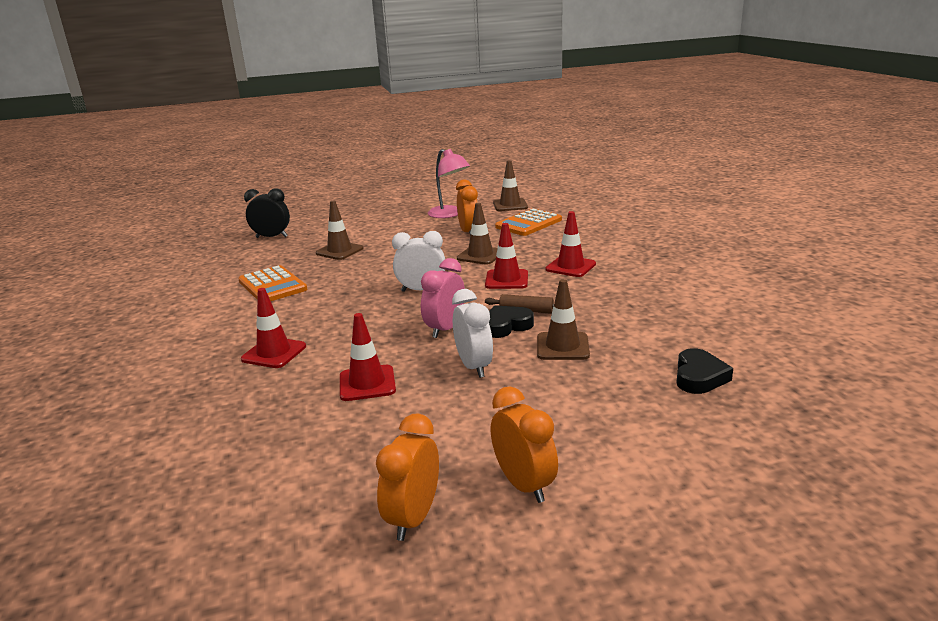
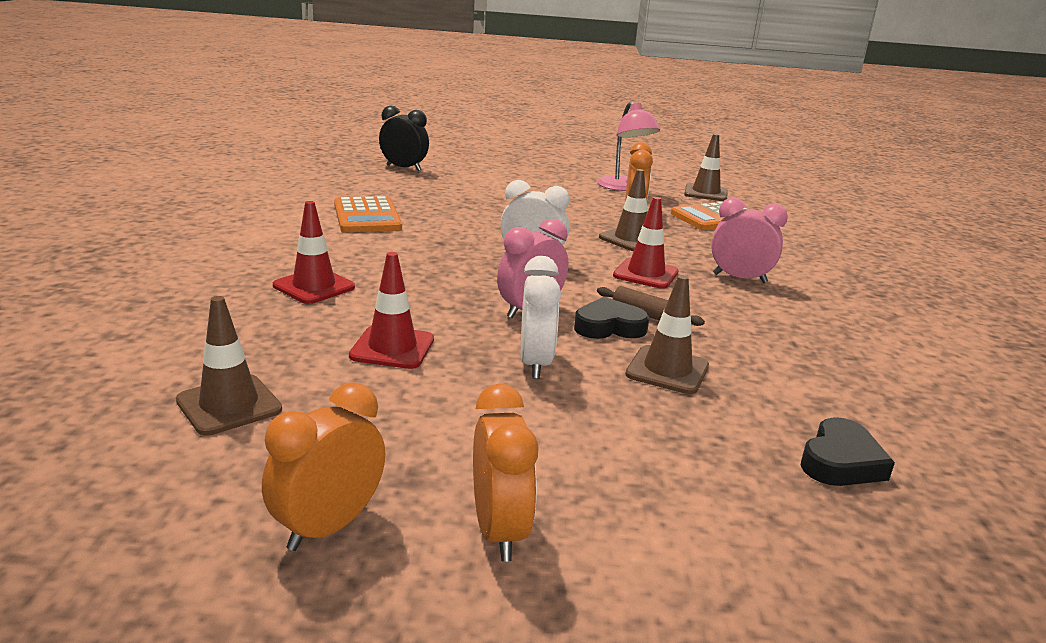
camera: 15 degrees right, 0 degrees up
(339, 251) = (467, 198): brown traffic cone -> brown traffic cone (229, 405)
(570, 267) = (739, 278): red traffic cone -> pink clock

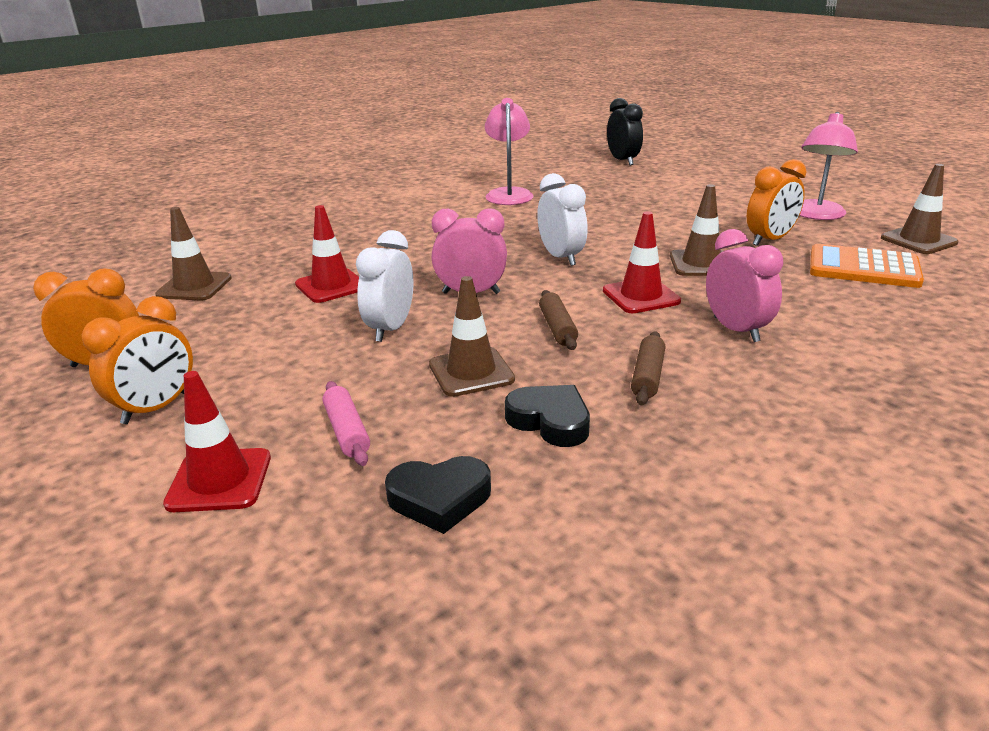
camera: 50 degrees right, 5 degrees up
(314, 286) = (371, 234): red traffic cone -> red traffic cone (219, 480)
(367, 216) = (509, 194): orange calculator -> pink lamp
(535, 363) = (390, 329): white clock -> white clock turned 150 degrees clockwise
(609, 327) = (504, 325): black heart -> black heart (550, 421)
(692, 455) = (347, 431): none -> pink rolling pin
(762, 326) = (647, 376): none -> brown rolling pin

